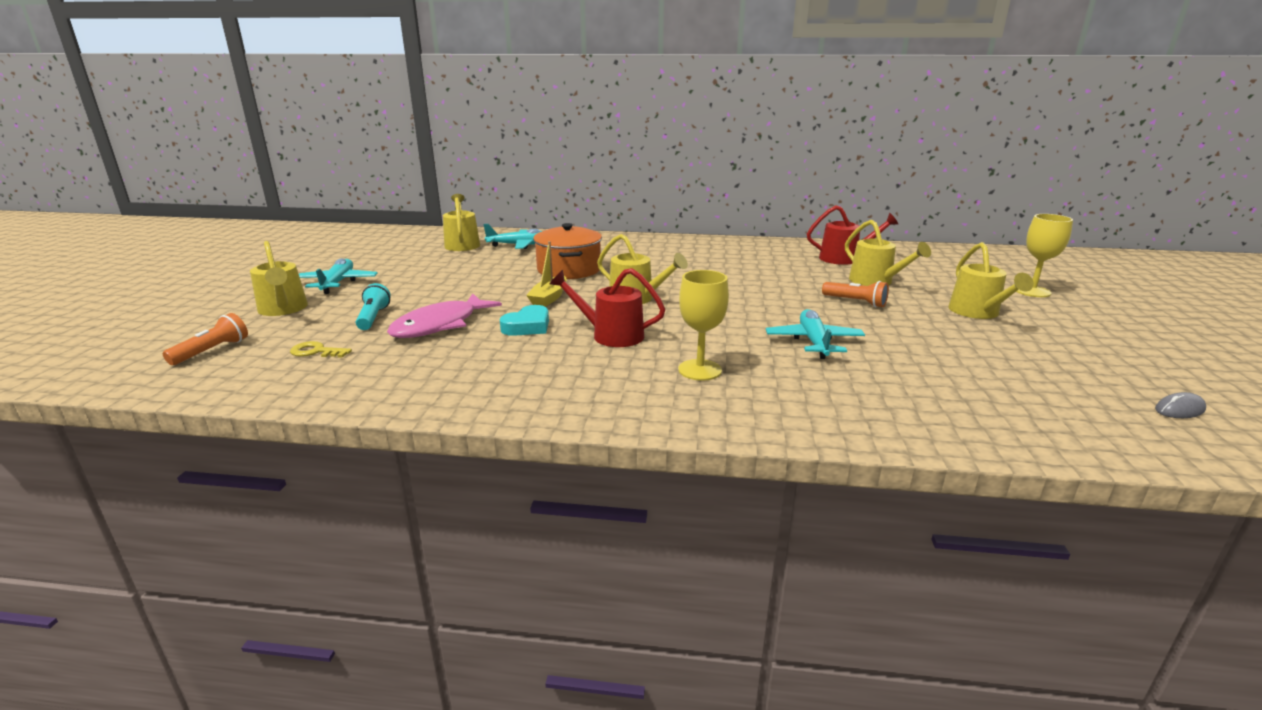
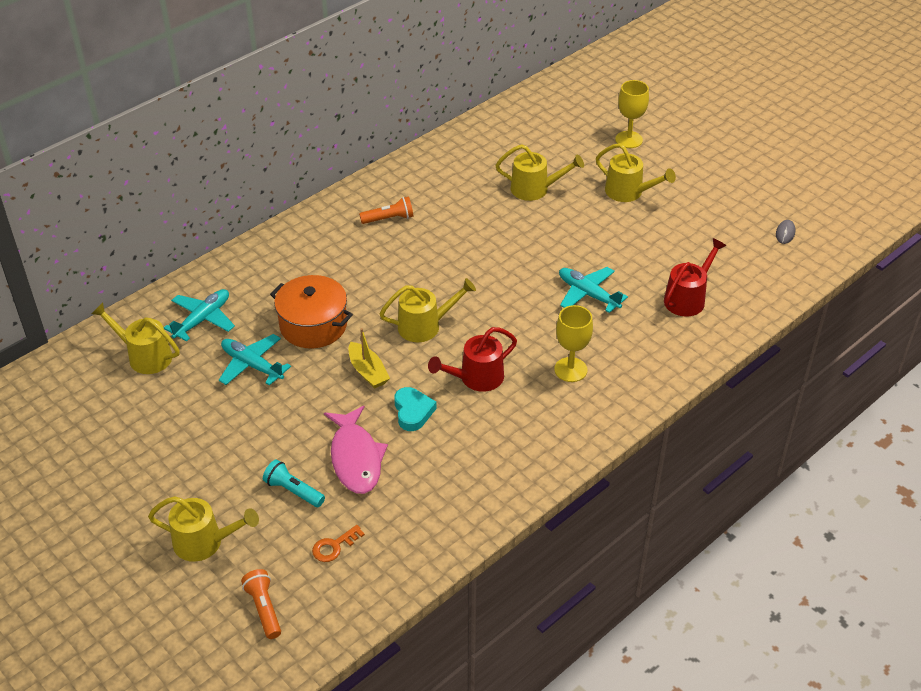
camera: 50 degrees left, 20 degrees up
(316, 351) = (334, 546): yellow key -> orange key
(338, 283) = (167, 486): turquoise plane -> turquoise plane (252, 365)
(844, 258) = (477, 165): red watering can -> red watering can (688, 298)
(855, 302) = (555, 227): orange flashlight -> orange flashlight (389, 218)

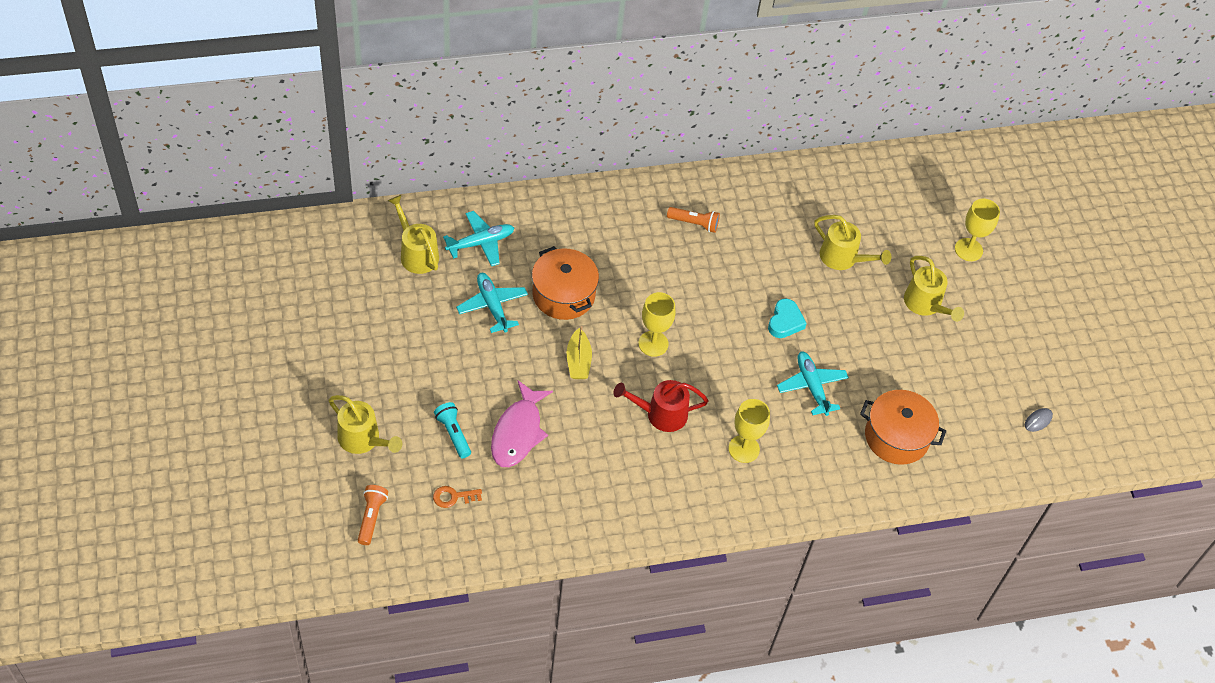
camera: 25 degrees right, 10 degrees up
(413, 412) = (589, 416): turquoise heart -> turquoise heart (785, 322)
(425, 326) = (653, 344): yellow watering can -> yellow goblet
(688, 298) = (896, 437): red watering can -> orange pot

